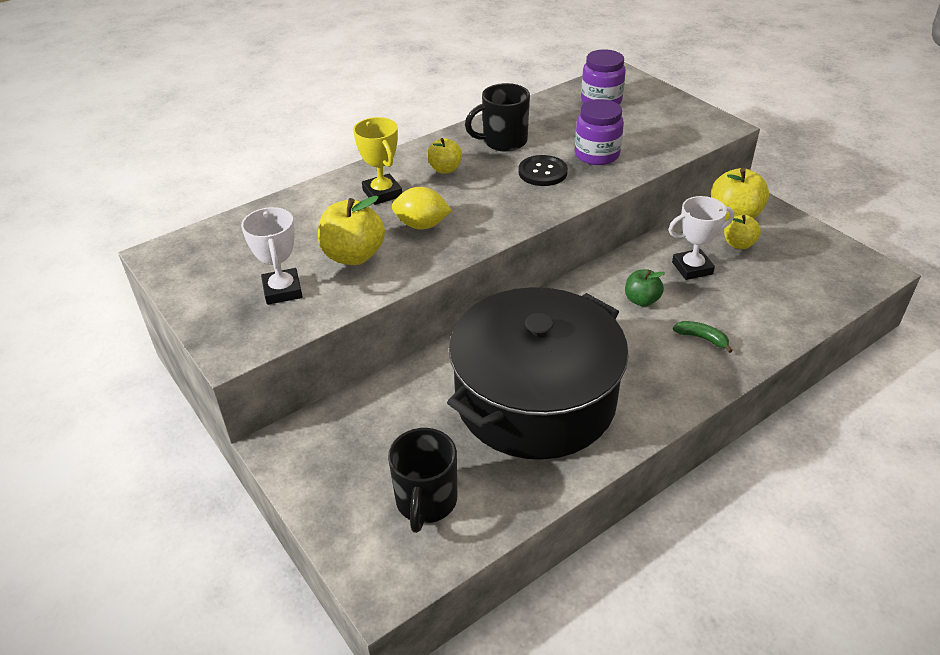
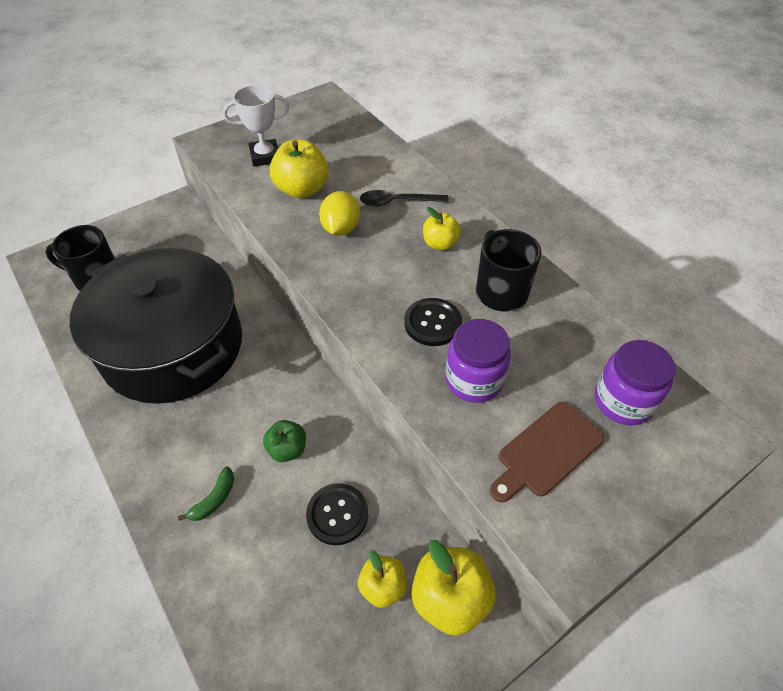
camera: 90 degrees right, 10 degrees up
(382, 193) = (397, 202): yellow trophy -> black spoon
(650, 129) = (547, 451): none -> brown cutting board
(692, 268) = (337, 514): white trophy -> black button

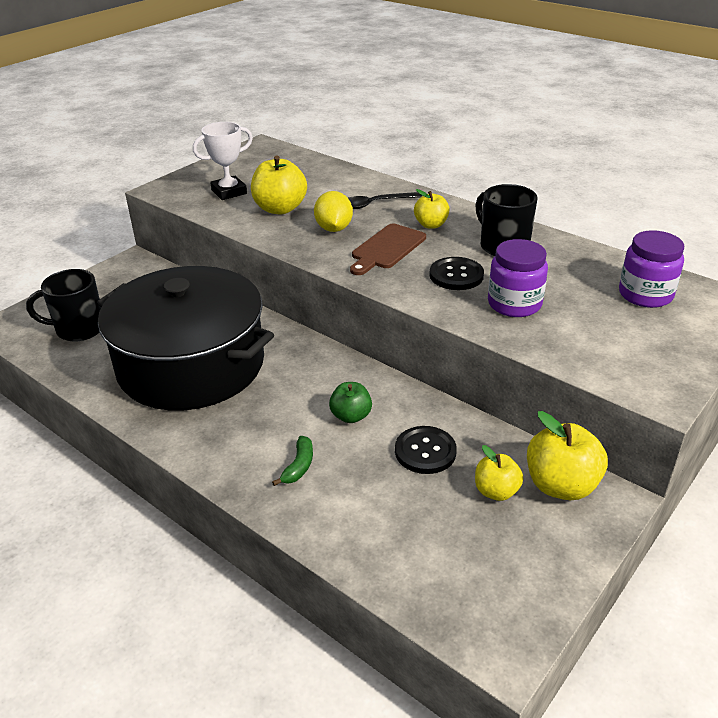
camera: 15 degrees left, 15 degrees down
(547, 451) = (602, 336): brown cutting board -> brown cutting board (387, 248)

